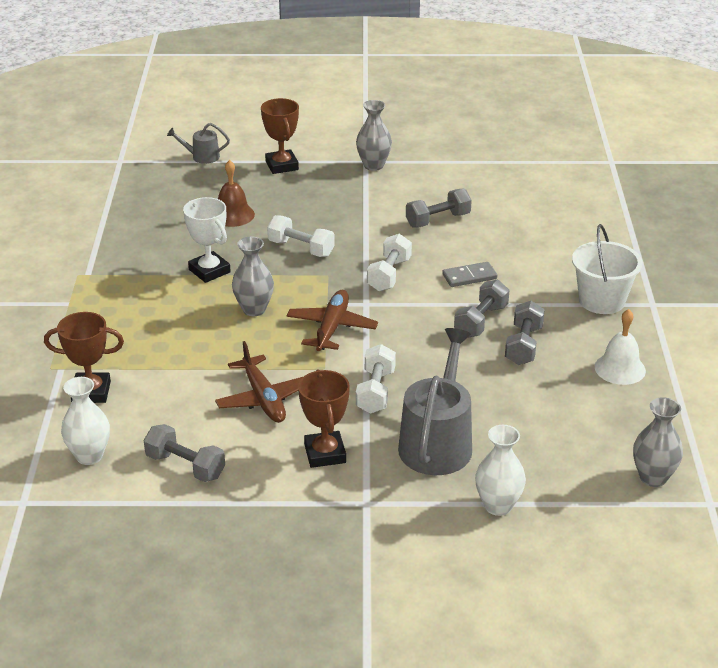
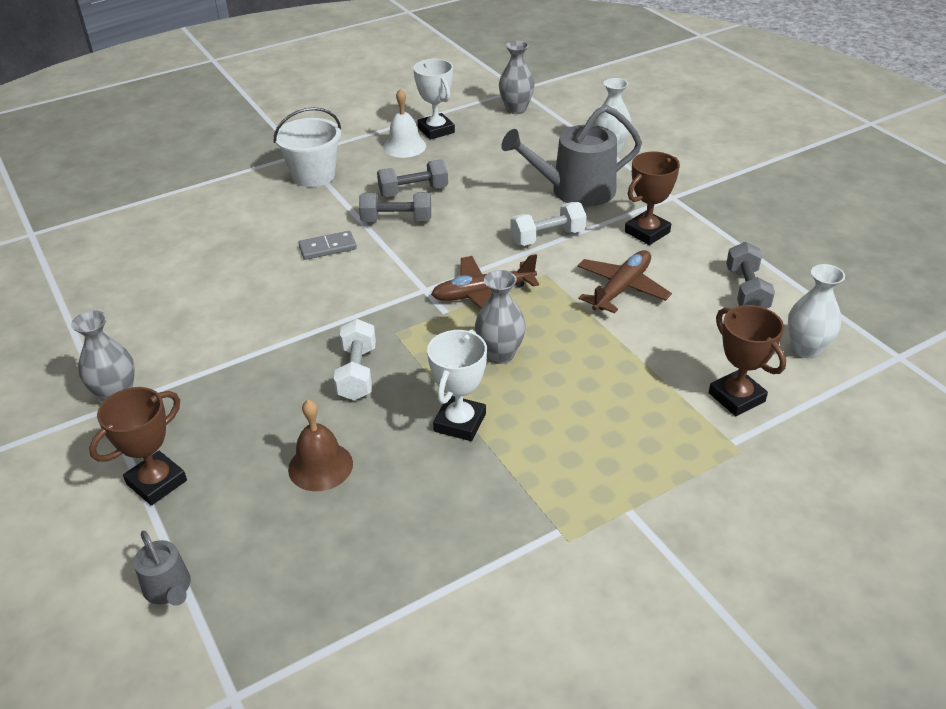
camera: 120 degrees left, 5 degrees up
(389, 275) = (362, 294): white dumbbell -> none
(438, 220) = (228, 301): grey dumbbell -> none
(469, 277) = (327, 248): grey domino -> grey domino turned 60 degrees counterclockwise
(641, 400) = (436, 130): none -> white trophy

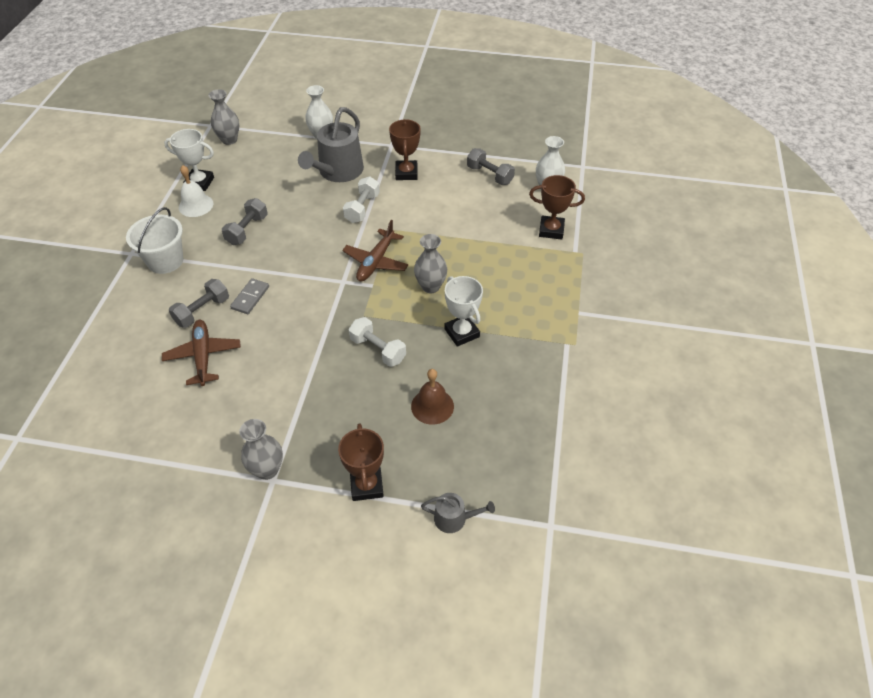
camera: 50 degrees left, 10 degrees up
(396, 220) = (265, 254): grey dumbbell -> grey dumbbell (202, 311)
(622, 288) = (436, 212): brown plane -> brown plane (203, 356)

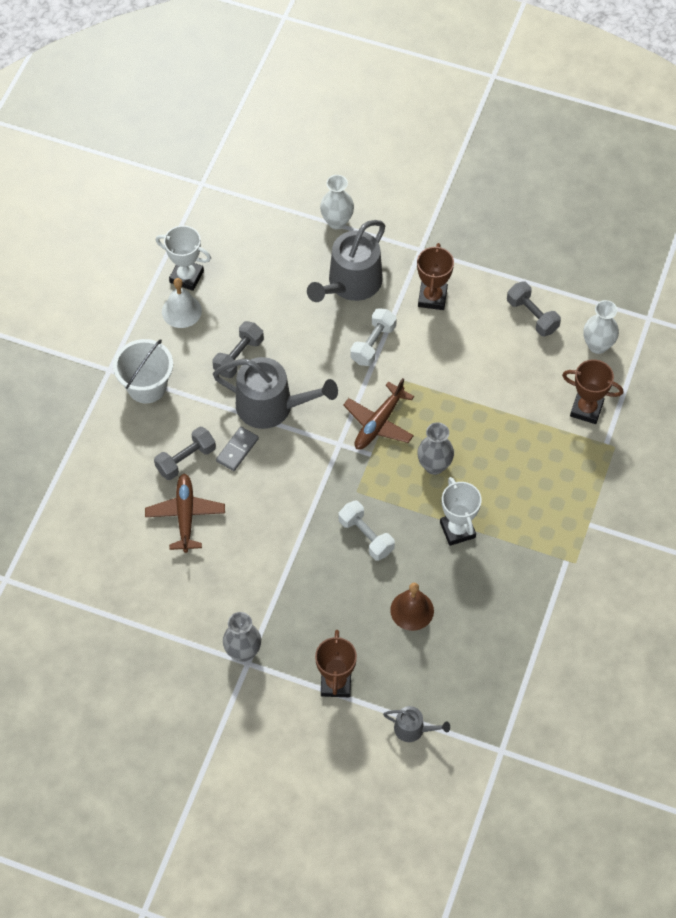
camera: 10 degrees right, 10 degrees up
(229, 140) = (224, 212): grey vase -> none
(279, 261) = (271, 406): none -> grey watering can

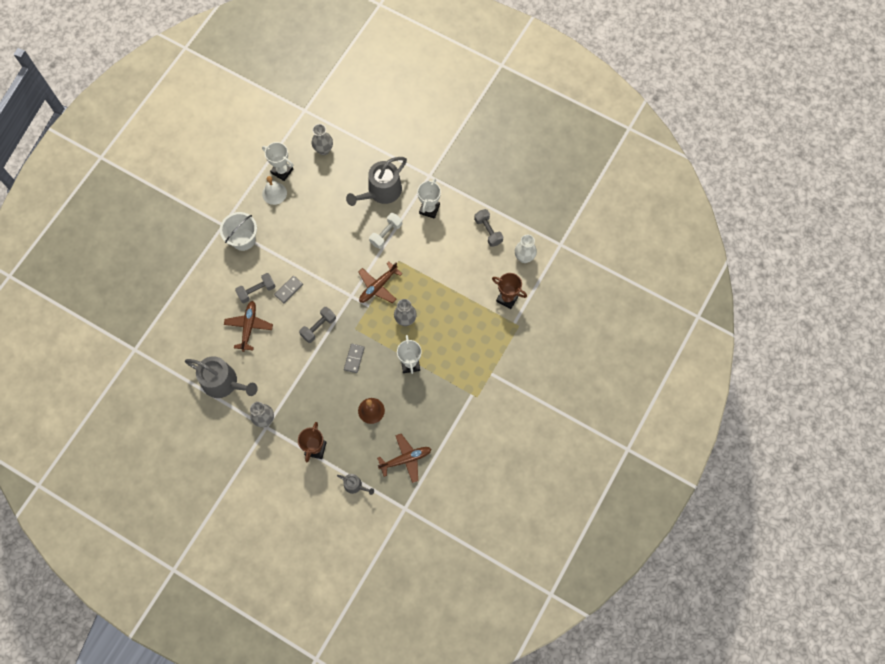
camera: 10 degrees right, 10 degrees up
(238, 356) = (302, 229): grey dumbbell -> grey dumbbell (318, 327)
(245, 236) = (324, 150): none -> grey vase
(271, 406) = (315, 264): grey watering can -> grey watering can (223, 383)
(337, 221) = (382, 149): white vase -> none
(366, 536) = (354, 358): white dumbbell -> grey domino
(432, 297) = (429, 209): brown trophy -> white trophy
(485, 675) = (406, 459): none -> brown plane

